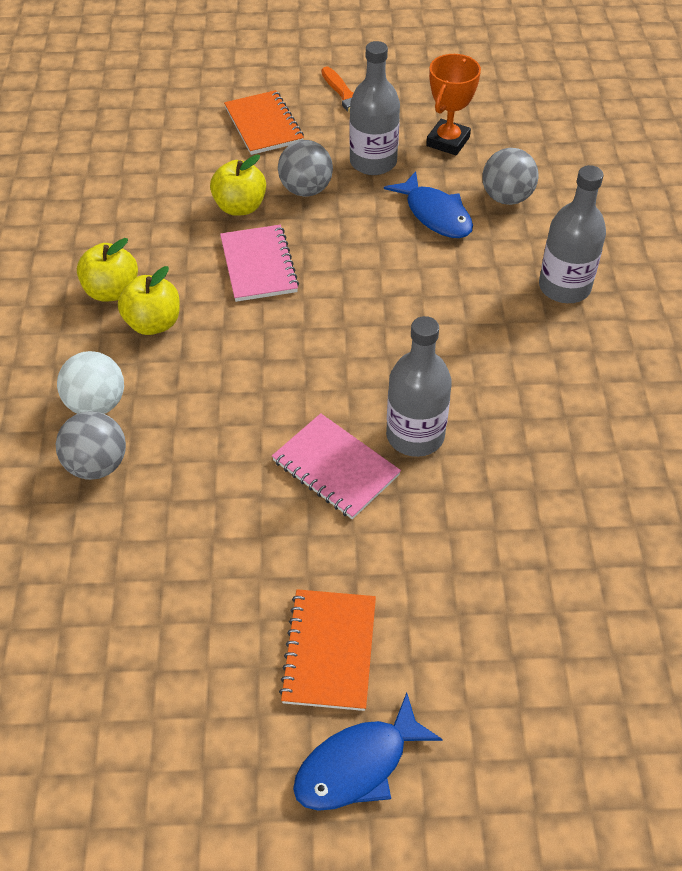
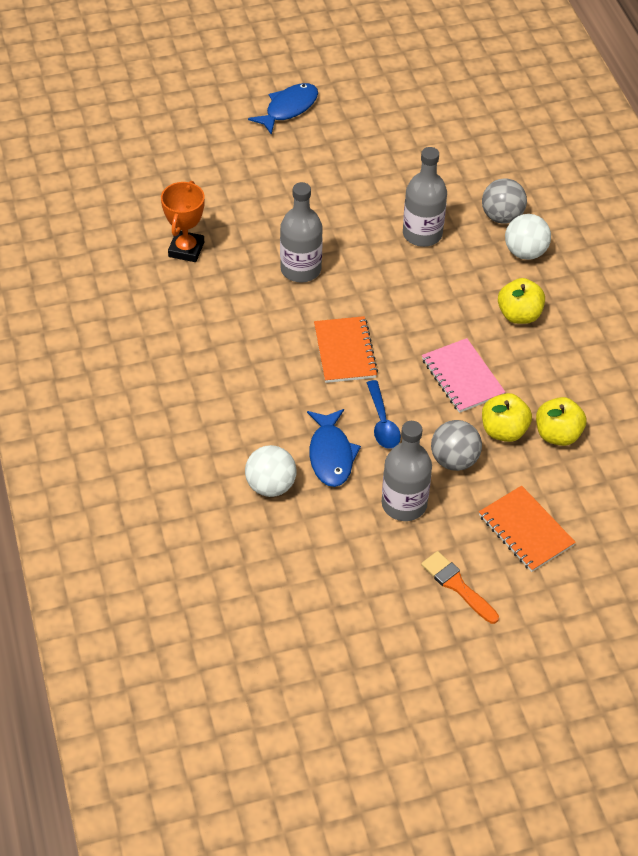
camera: 165 degrees right, 0 degrees up
(112, 291) = (565, 334): yellow apple -> yellow apple (557, 434)
(329, 651) = (318, 150): orange notebook -> orange notebook (345, 351)
(336, 468) = (347, 240): pink notebook -> none
(368, 235) = (382, 422): none -> blue spoon
(435, 214) = (331, 455): blue fish -> blue fish turned 135 degrees counterclockwise
(448, 141) = (339, 544): orange trophy -> orange trophy (186, 249)
(506, 198) = (270, 485): grey ball -> white ball
(564, 287) = (209, 402): grey bottle -> grey bottle (422, 234)

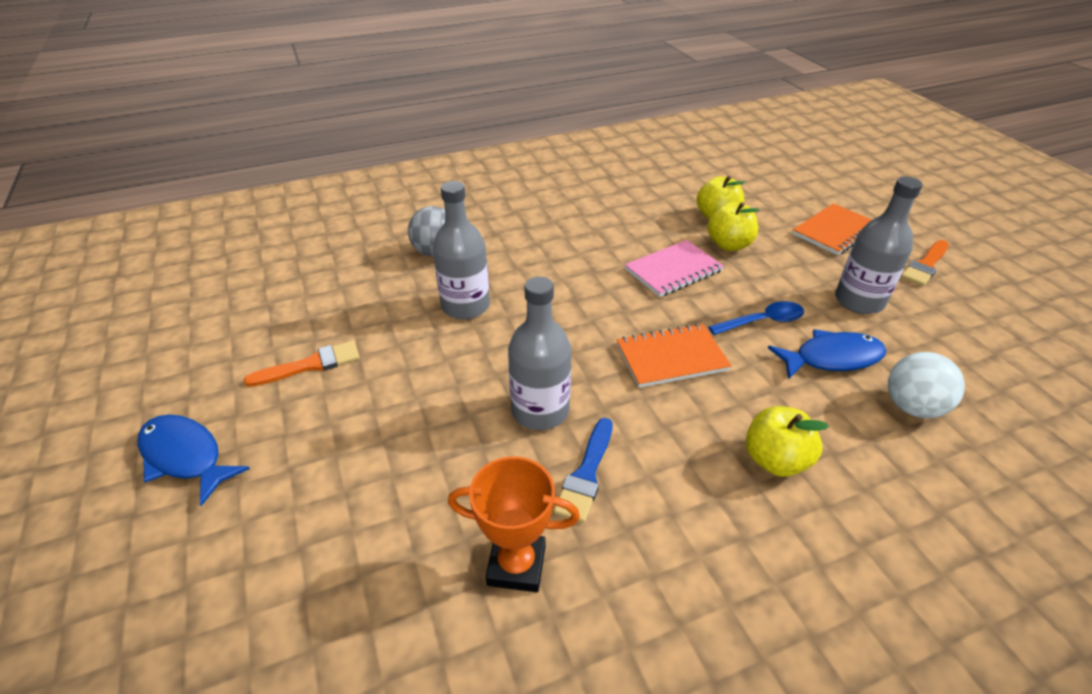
camera: 95 degrees left, 10 degrees down
(242, 286) = (586, 474): none -> blue brush
(363, 153) = (311, 365): none -> orange brush
(454, 460) = (782, 272): grey ball -> none
(519, 315) = (577, 239): yellow apple -> yellow apple (775, 460)
(525, 252) = (488, 237): white ball -> none

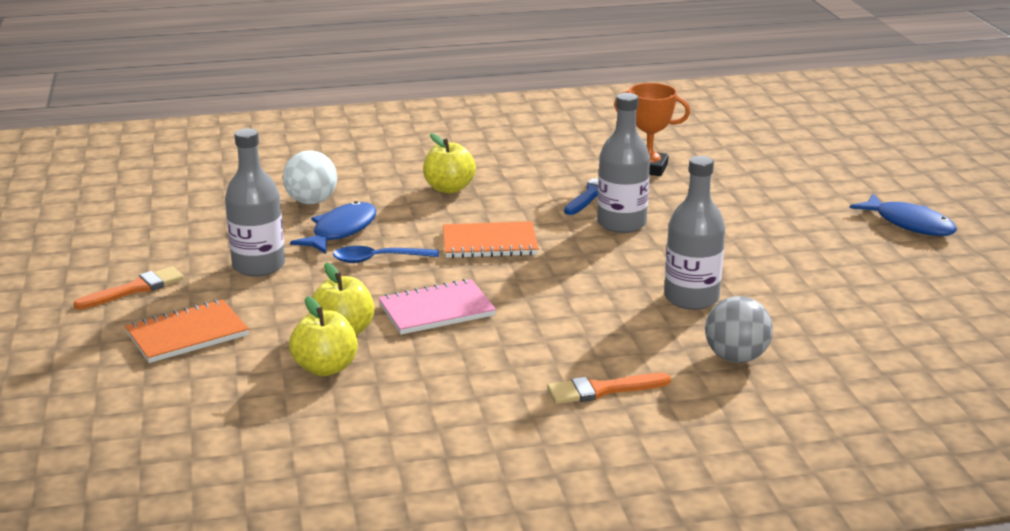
camera: 170 degrees left, 15 degrees down
(311, 365) = (840, 266): orange brush -> orange brush (602, 390)
(832, 358) = (341, 231): blue fish -> blue fish turned 120 degrees clockwise

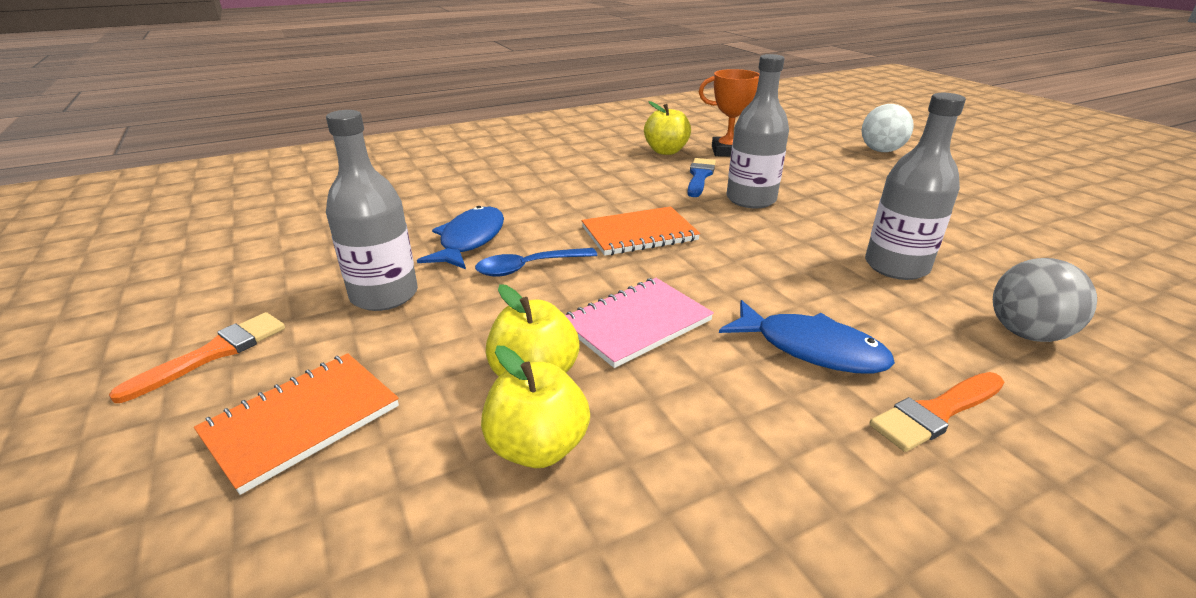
camera: 15 degrees left, 5 degrees up
(311, 201) = (423, 213): white ball -> white ball (881, 151)
(449, 188) = (561, 186): yellow apple -> yellow apple (666, 151)
(909, 224) = (989, 172): blue fish -> blue fish (811, 349)

